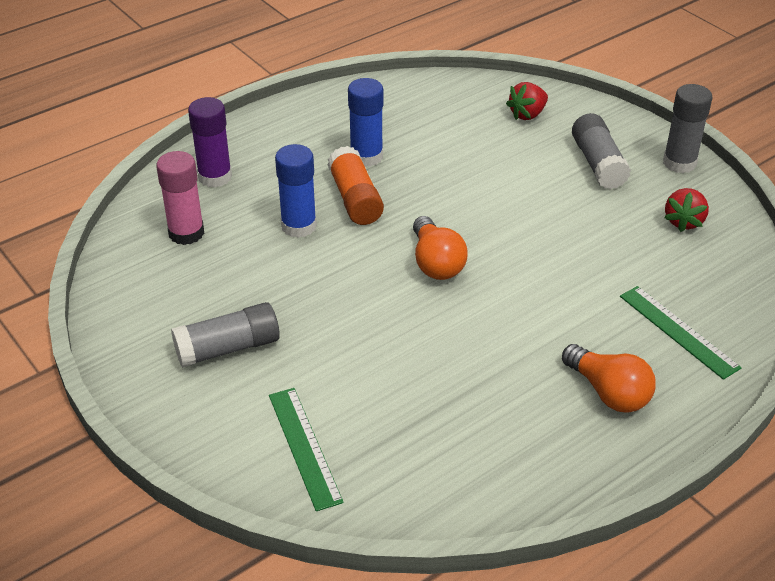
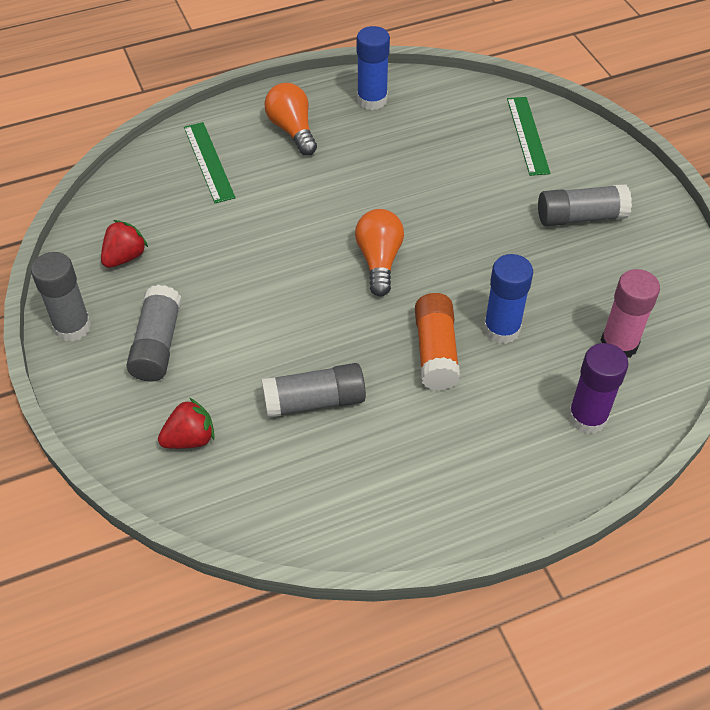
camera: 165 degrees left, 10 degrees up
(366, 157) = (407, 411): blue glue stick -> blue glue stick (372, 100)
(444, 150) = (314, 401): none -> grey glue stick

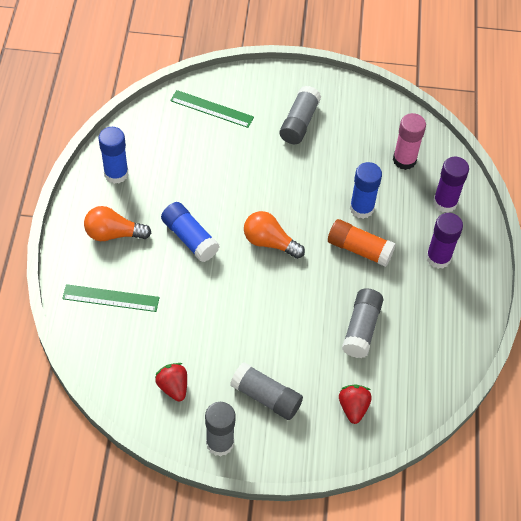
camera: 65 degrees left, 5 degrees up
(332, 190) = (190, 238): none -> blue glue stick
(488, 445) = (438, 258): none -> purple glue stick

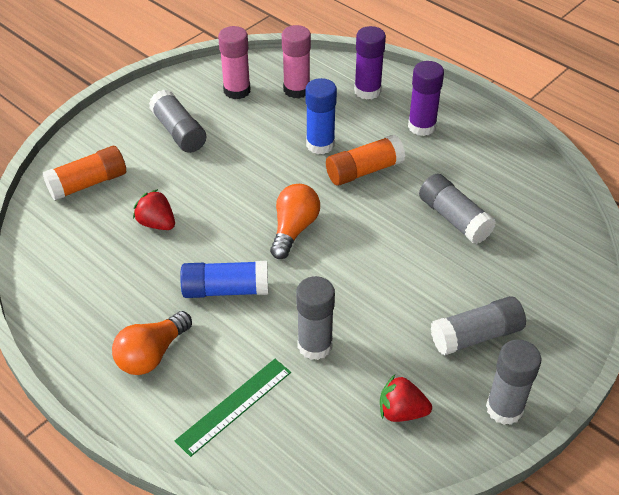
camera: 50 degrees left, 10 degrees down
(116, 174) = (76, 307): blue glue stick -> none
(186, 312) = (315, 345): none -> grey glue stick
(212, 109) = (88, 183): green ruler -> orange glue stick
(269, 242) = (294, 229): orange light bulb -> orange light bulb turned 135 degrees clockwise
(353, 408) = (539, 274): red strawberry -> red strawberry (157, 223)
(369, 127) = (237, 90): none -> pink glue stick

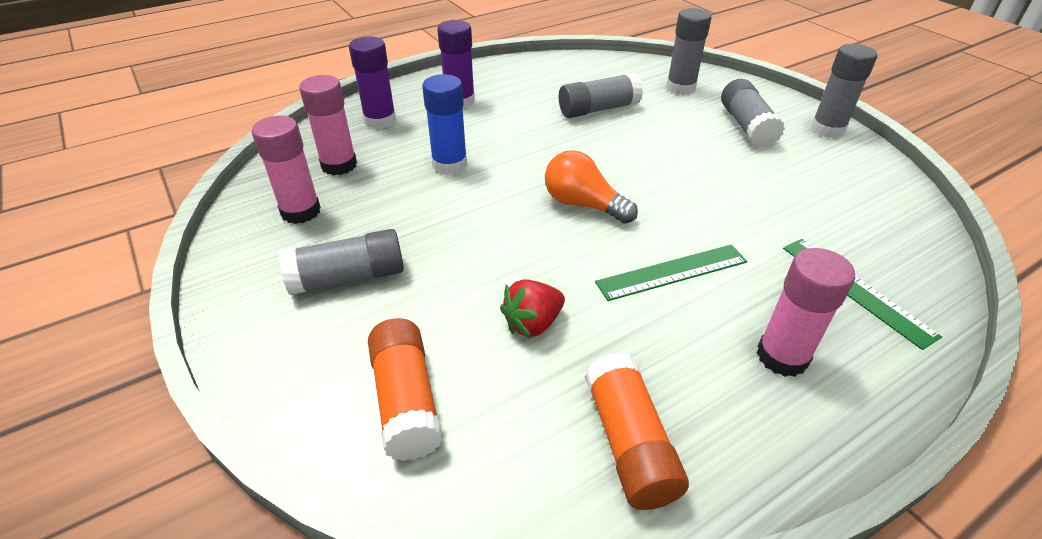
camera: 75 degrees left, 5 degrees down
(152, 354) = (782, 356): orange light bulb -> pink glue stick
(226, 289) = (672, 272): blue glue stick -> green ruler
(315, 345) = (761, 217): grey glue stick -> grey glue stick (680, 88)
(364, 171) = (508, 144): orange glue stick -> orange glue stick (629, 443)
(401, 412) = (841, 180): red strawberry -> none

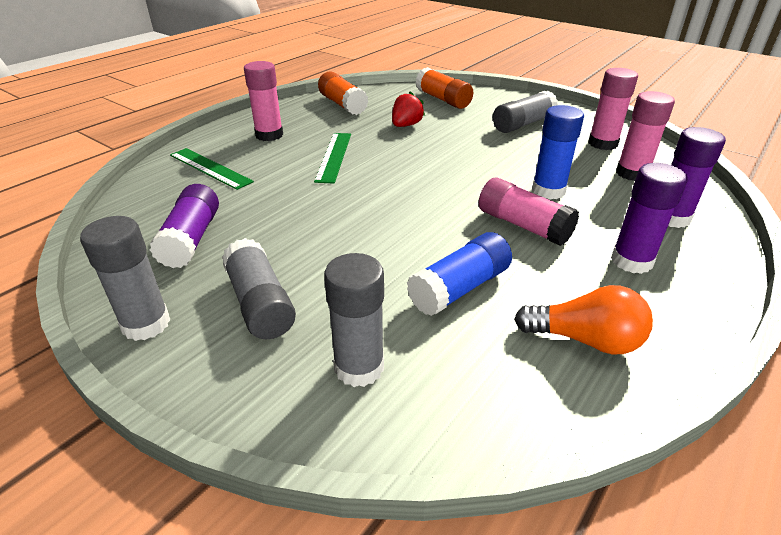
camera: 160 degrees right, 5 degrees down
(510, 139) = (523, 225): none -> pink glue stick
(583, 204) = (413, 182): orange light bulb -> orange light bulb (585, 340)
(598, 109) = (459, 288): grey glue stick -> blue glue stick
(672, 272) = (334, 156): green ruler -> green ruler turned 45 degrees counterclockwise
(826, 186) = (191, 239): none -> purple glue stick

